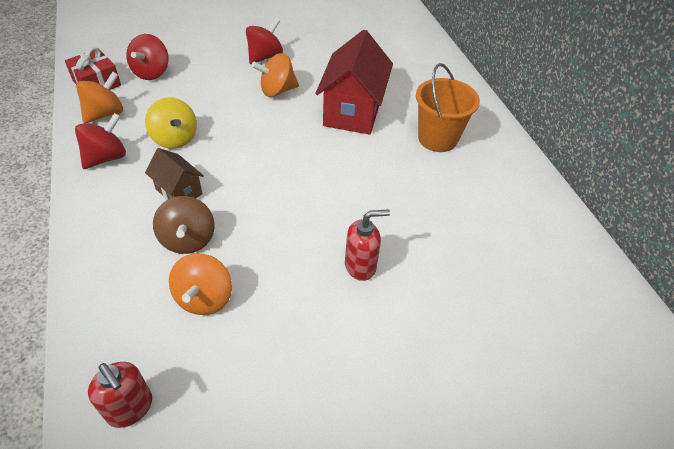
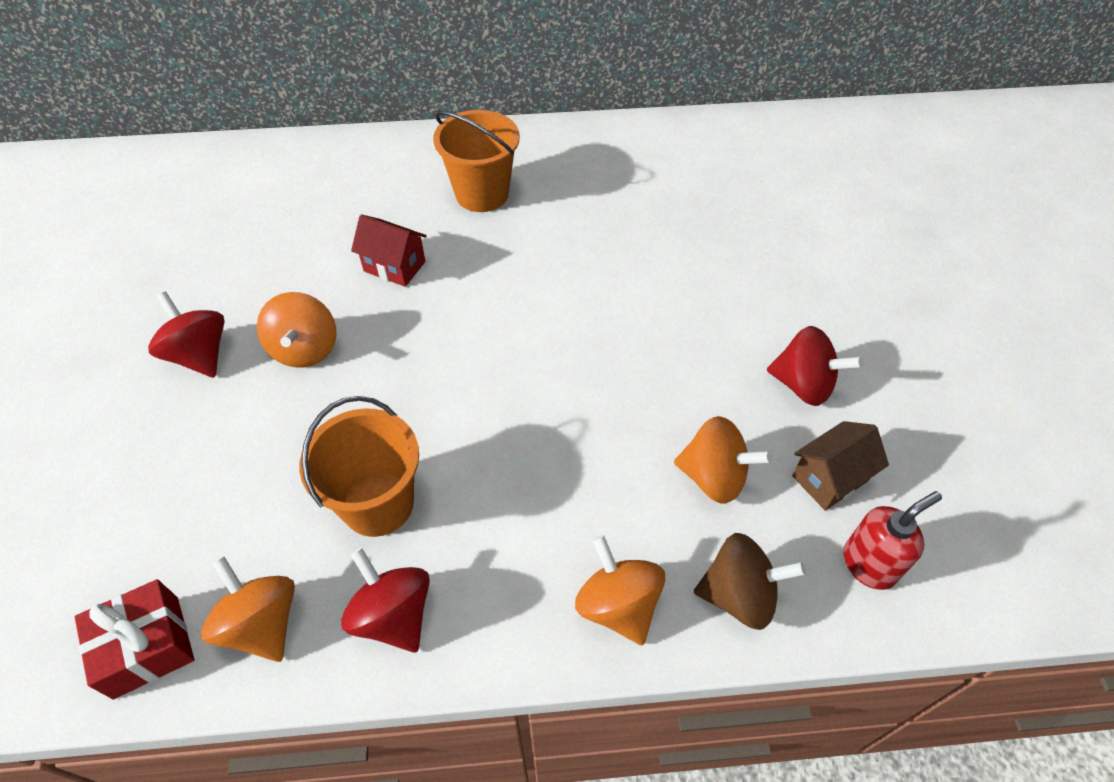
camera: 75 degrees left, 5 degrees up
(106, 253) = (618, 605): none -> orange spinning top
(151, 72) = (159, 540): red spinning top -> red spinning top (803, 385)
(175, 139) = (378, 504): yellow spinning top -> orange bucket
(179, 191) = (508, 501): brown house -> brown house (829, 478)
(188, 240) = (609, 492): brown spinning top -> brown spinning top (739, 595)
(353, 111) = (394, 266): red house -> red house, size x0.53
(360, 266) = (681, 310): red soap dispenser -> none

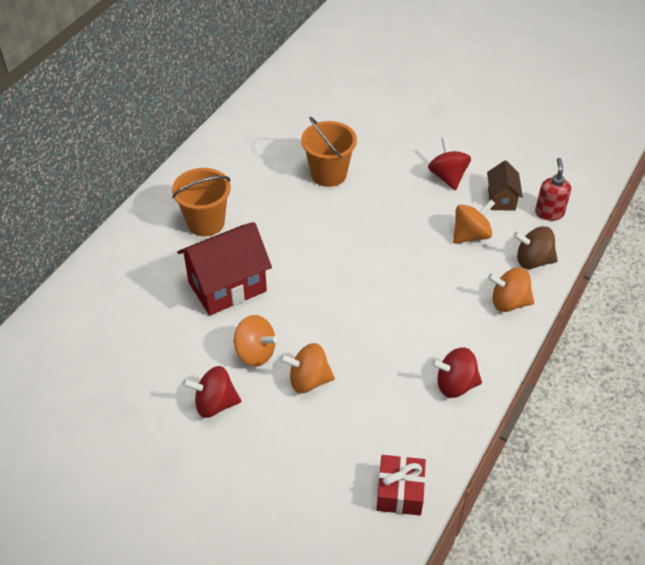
camera: 55 degrees left, 5 degrees down
(261, 624) = (422, 438): orange spinning top -> orange spinning top (308, 380)
(378, 504) = (387, 364): orange bucket -> orange bucket (328, 174)
(394, 266) = (227, 286): red house -> red house, size x1.87
(739, 595) = (533, 260): brown spinning top -> brown spinning top turned 120 degrees counterclockwise
(803, 385) = (447, 177): red spinning top -> red spinning top turned 75 degrees counterclockwise

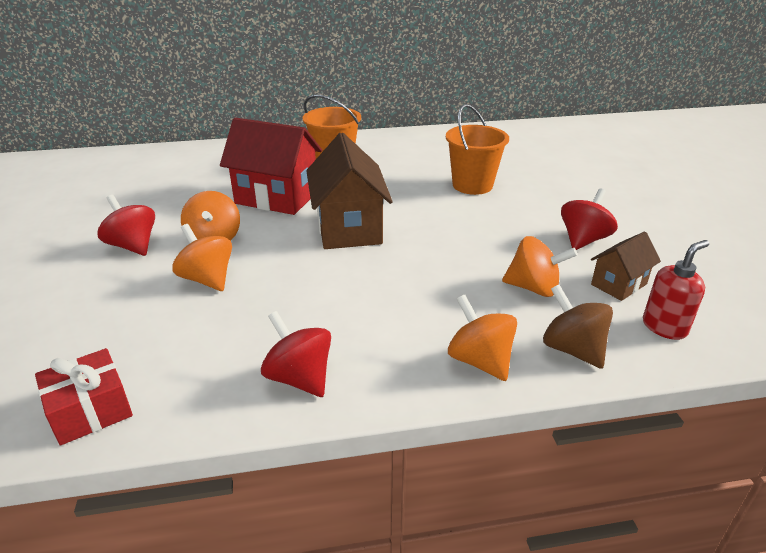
camera: 50 degrees right, 15 degrees down
(317, 273) = (349, 228): none -> brown house

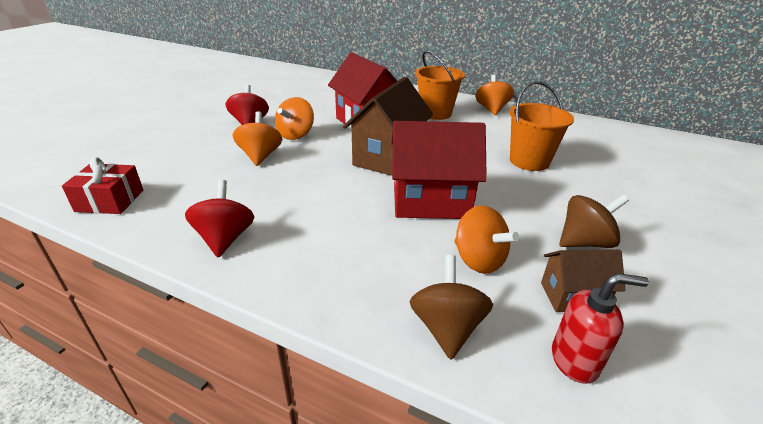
camera: 35 degrees right, 0 degrees up
(440, 255) = (431, 202): none -> red house
(479, 361) = (355, 293): orange spinning top -> orange spinning top (491, 109)
(583, 240) = (584, 242): red spinning top -> brown spinning top

